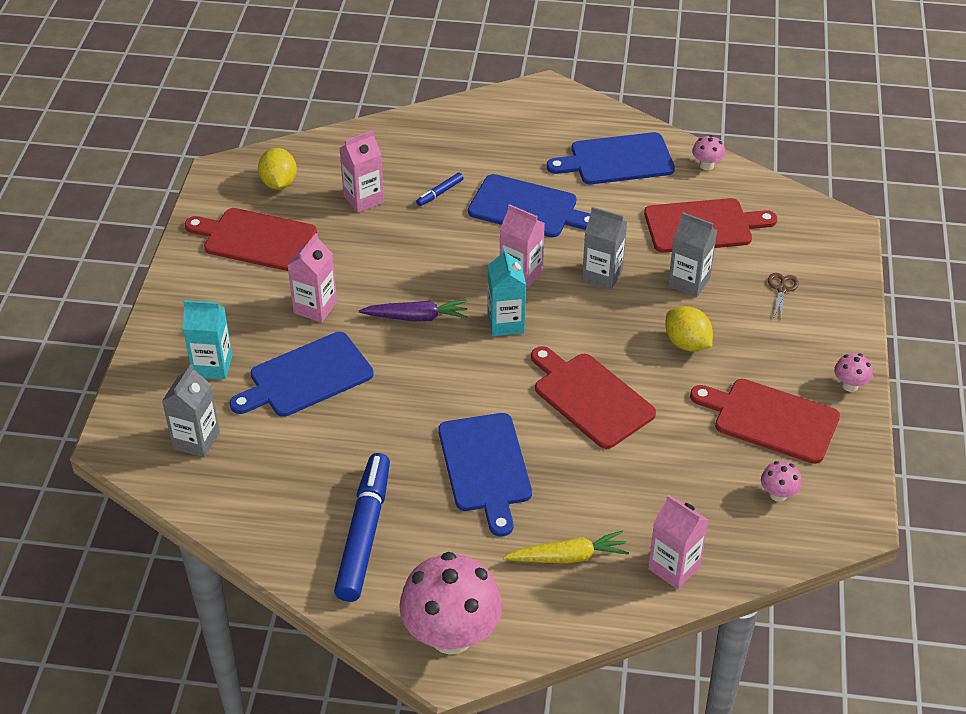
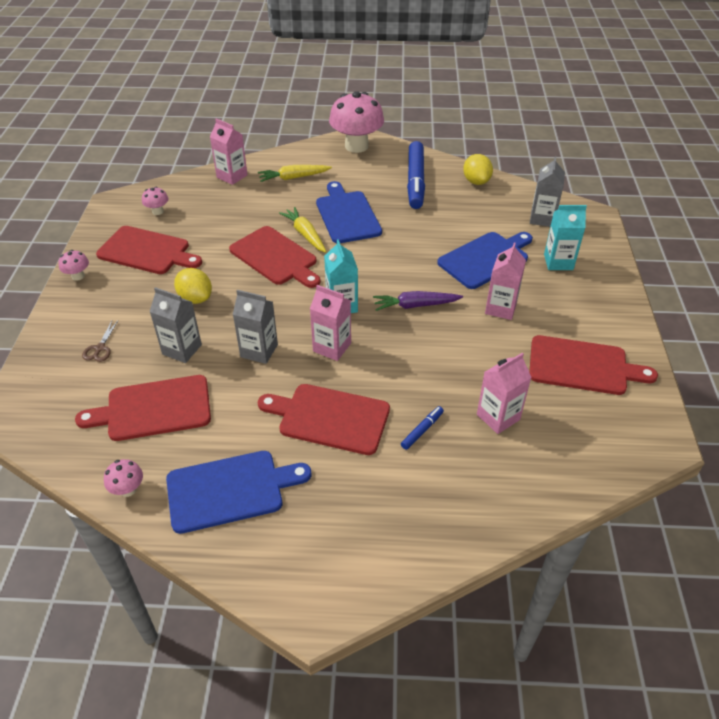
camera: 175 degrees right, 0 degrees up
(279, 183) = (593, 431): yellow lemon -> yellow lemon (476, 181)
(527, 208) = (330, 418): blue cutting board -> red cutting board
(549, 434) = (305, 234): none -> yellow carrot

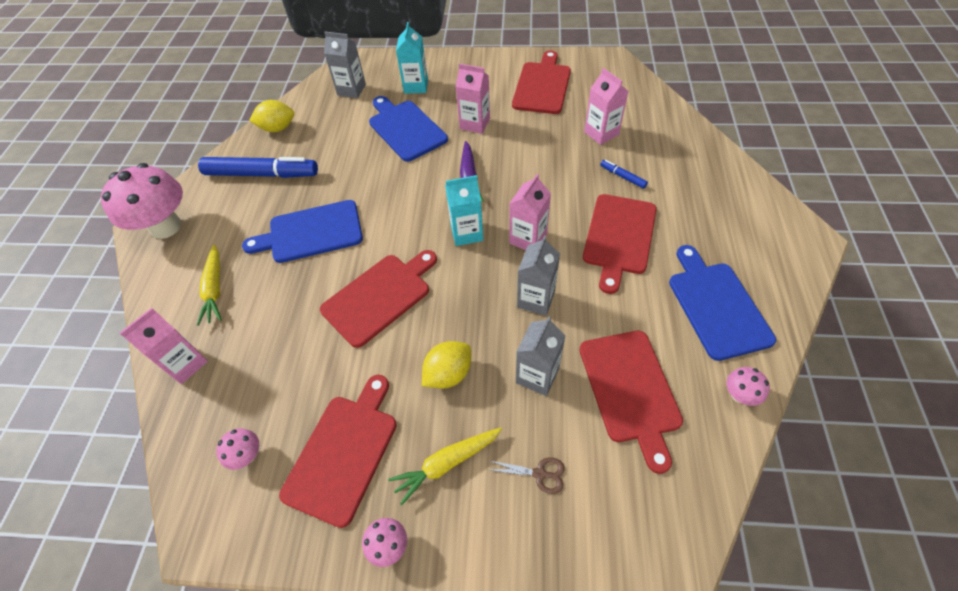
camera: 85 degrees left, 10 degrees up
(305, 234) = (340, 270): yellow carrot -> yellow carrot (446, 463)

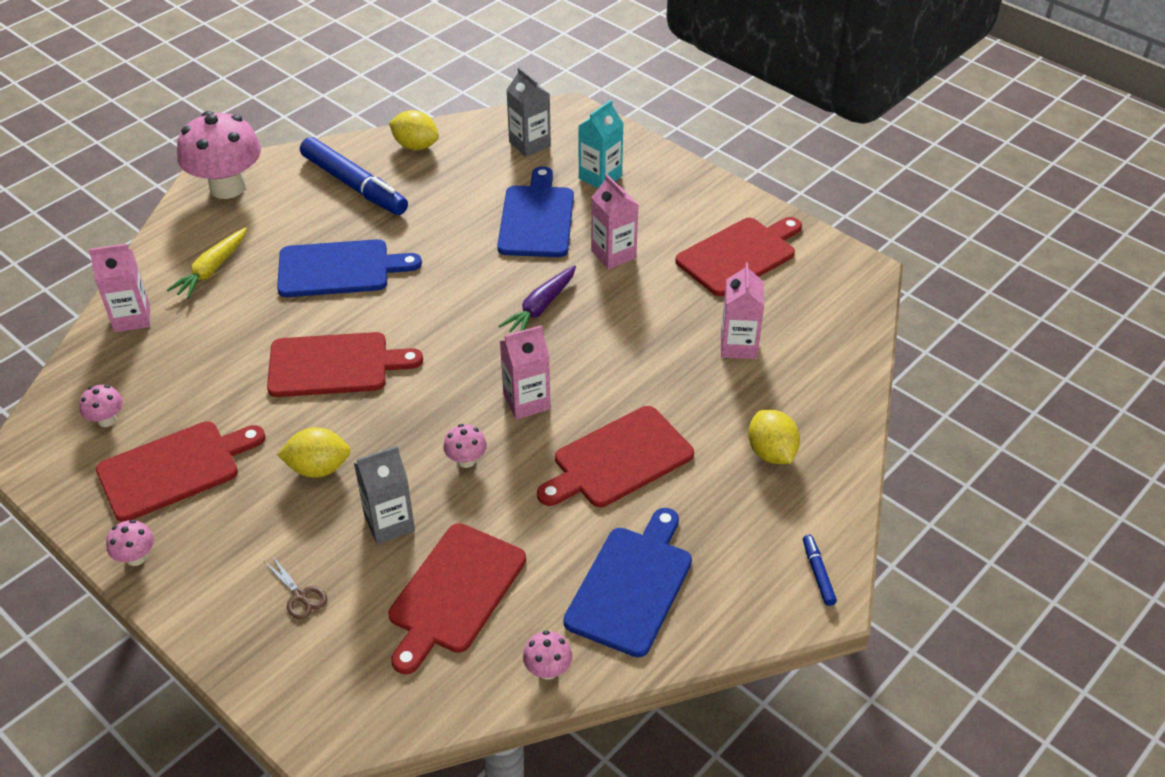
camera: 35 degrees right, 10 degrees down
(311, 232) = (339, 269): blue cutting board -> blue cutting board turned 150 degrees clockwise
(446, 463) = (239, 534): yellow carrot -> none
(466, 233) = (475, 359): turquoise carton -> none
(536, 299) = (466, 460): grey carton -> pink mushroom
(622, 176) = (701, 405): blue marker -> blue marker (818, 573)
(688, 179) = (771, 453): none -> yellow lemon

